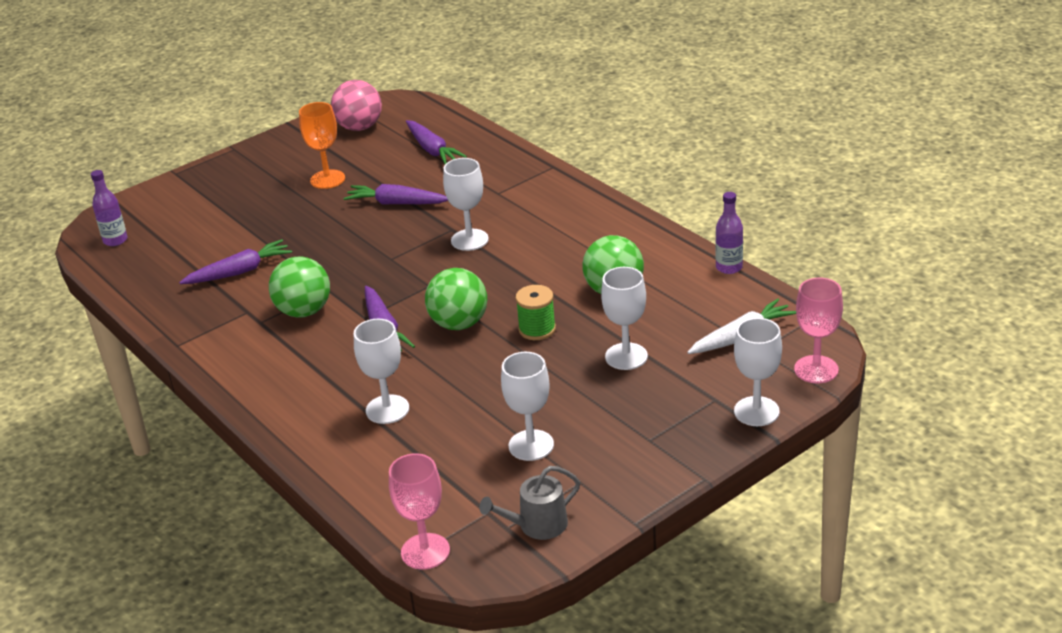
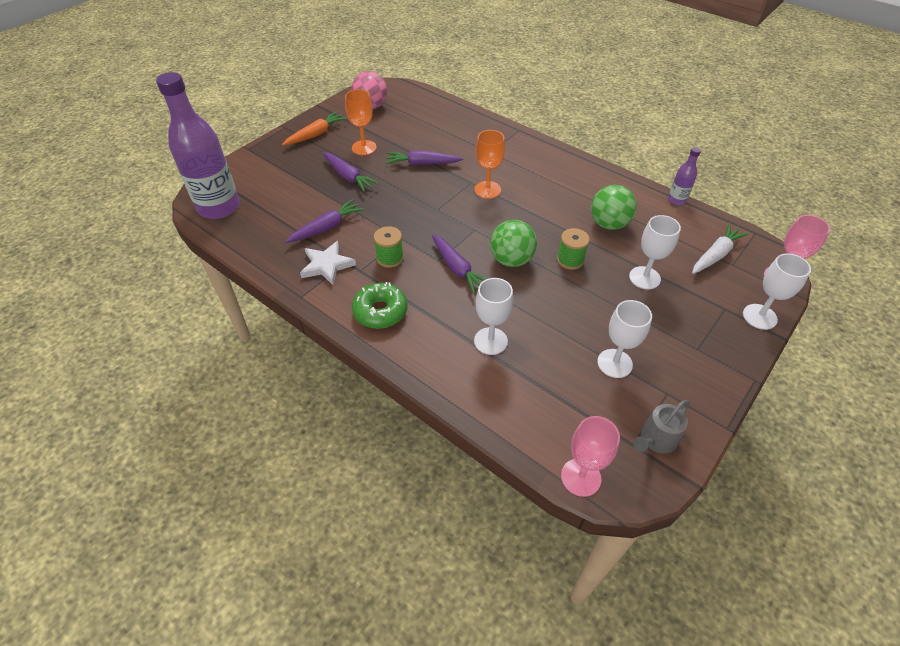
camera: 15 degrees left, 15 degrees up
(115, 240) = (219, 207): purple bottle -> purple bottle, size x2.27
(222, 314) = (327, 265): none -> white star
(267, 368) = (380, 311): none -> green donut
(270, 160) = (316, 134): none -> orange carrot
(304, 311) = (390, 258): green ball -> green spool
(432, 150) = (430, 121): purple carrot -> purple carrot (348, 177)
(469, 240) = (487, 190): white goblet -> orange goblet

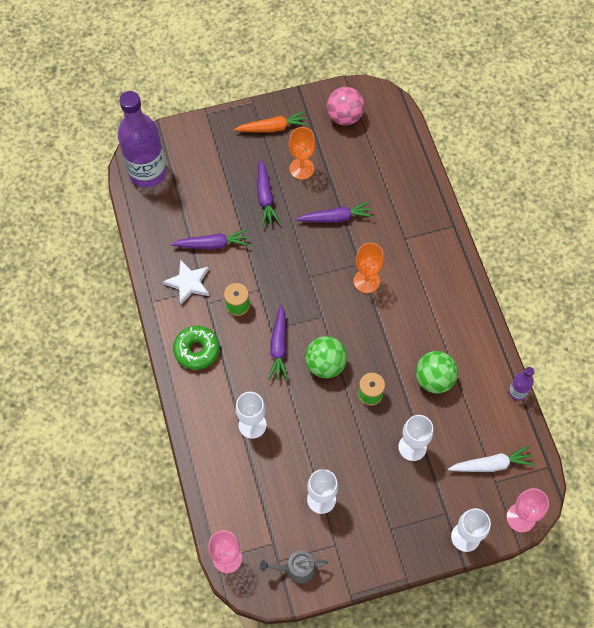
camera: 35 degrees right, 15 degrees up
(422, 164) = (336, 218): purple carrot -> purple carrot turned 135 degrees clockwise

